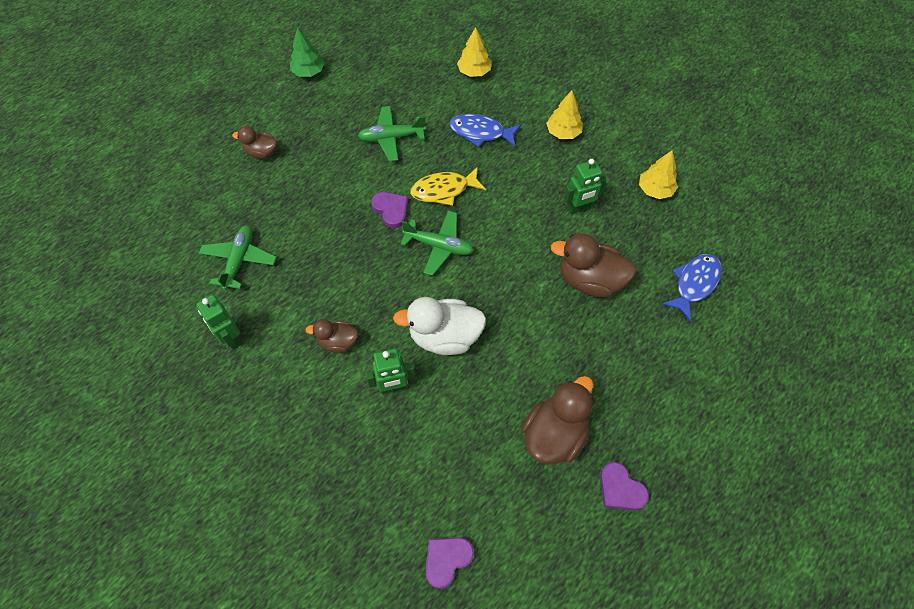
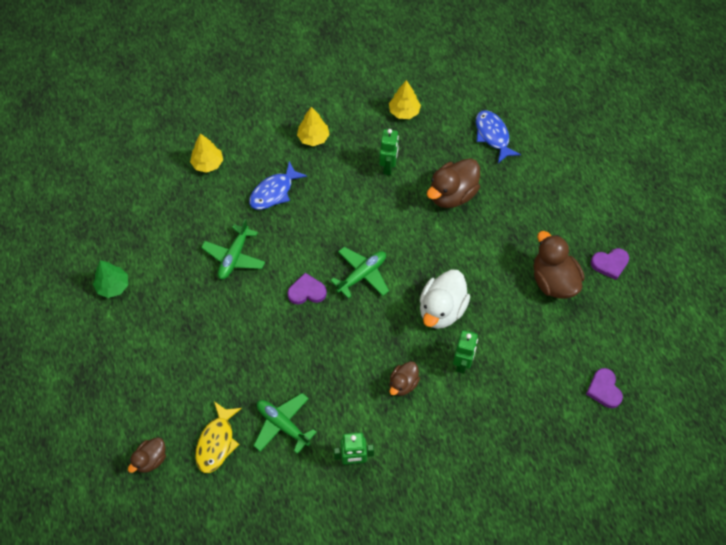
camera: 60 degrees left, 0 degrees up
(261, 153) = (180, 362): brown duck -> brown duck (151, 459)
(444, 190) = (312, 245): yellow fish -> yellow fish (216, 442)

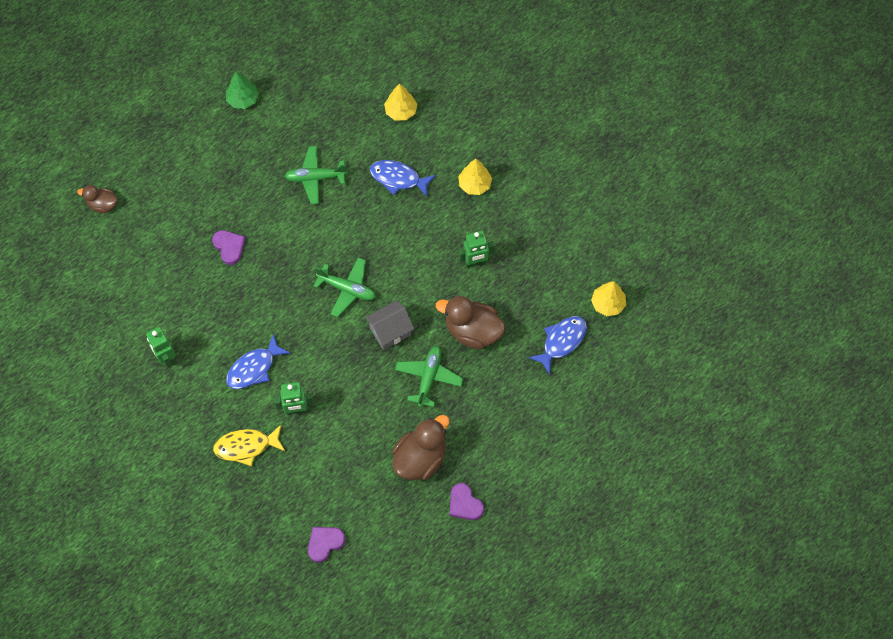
camera: 65 degrees right, 5 degrees up
(216, 442) = (138, 246): yellow fish -> yellow fish (246, 446)
(283, 425) = (174, 289): green plane -> green plane (429, 378)
(307, 291) = (308, 251): purple heart -> purple heart (229, 247)
(403, 384) = (254, 368): brown duck -> blue fish
(404, 112) = (547, 250): yellow tree -> yellow tree (607, 304)
(421, 257) = (390, 331): none -> grey house
(441, 310) = (343, 371): white duck -> none

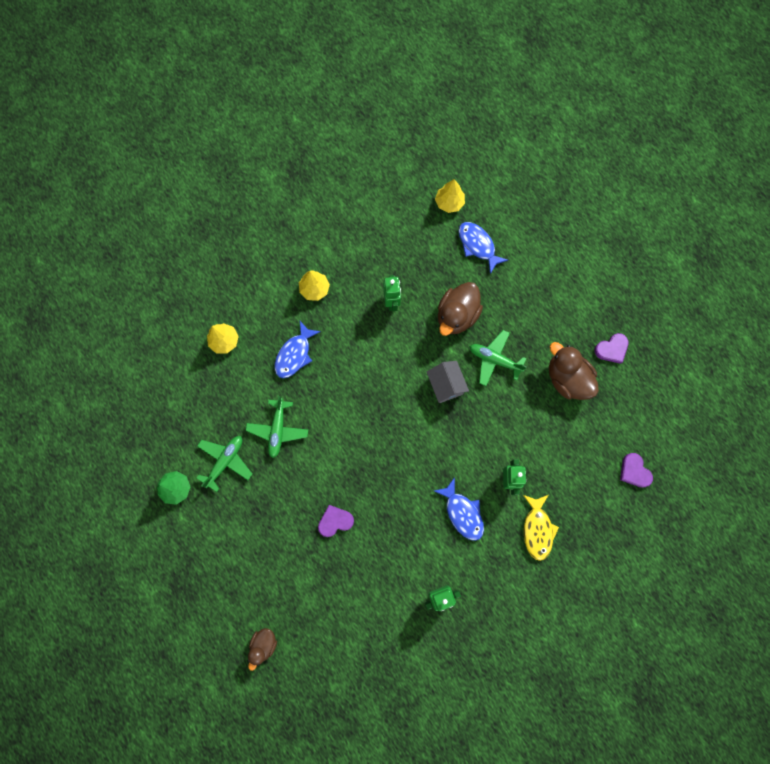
camera: 80 degrees left, 10 degrees up
(347, 289) = (398, 417): green plane -> green plane (225, 461)

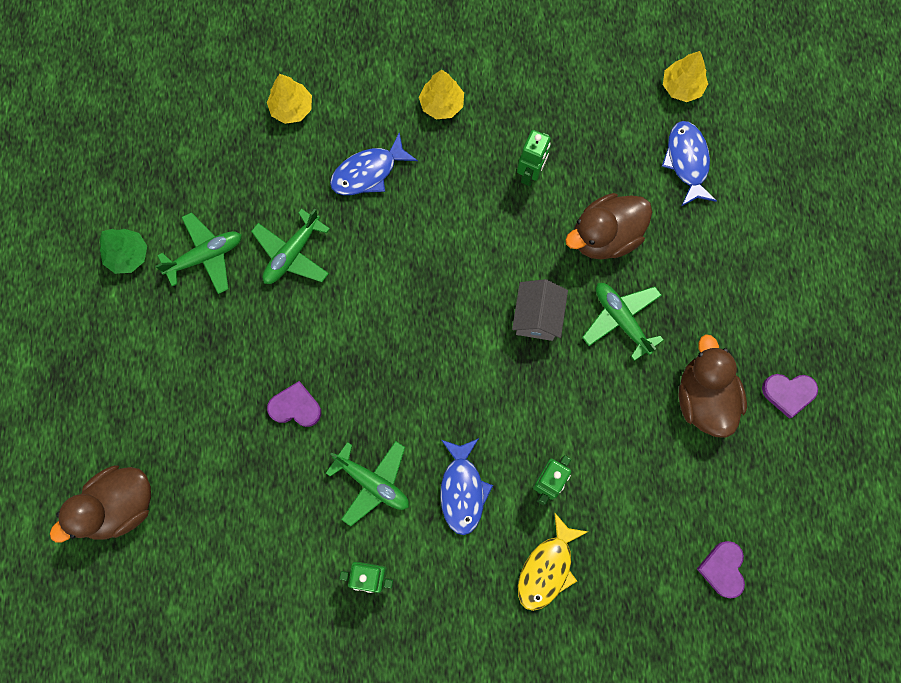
camera: 30 degrees right, 0 degrees up
(264, 644) = (119, 506): brown duck -> brown duck, size x1.75
(407, 539) = (372, 482): none -> green plane

